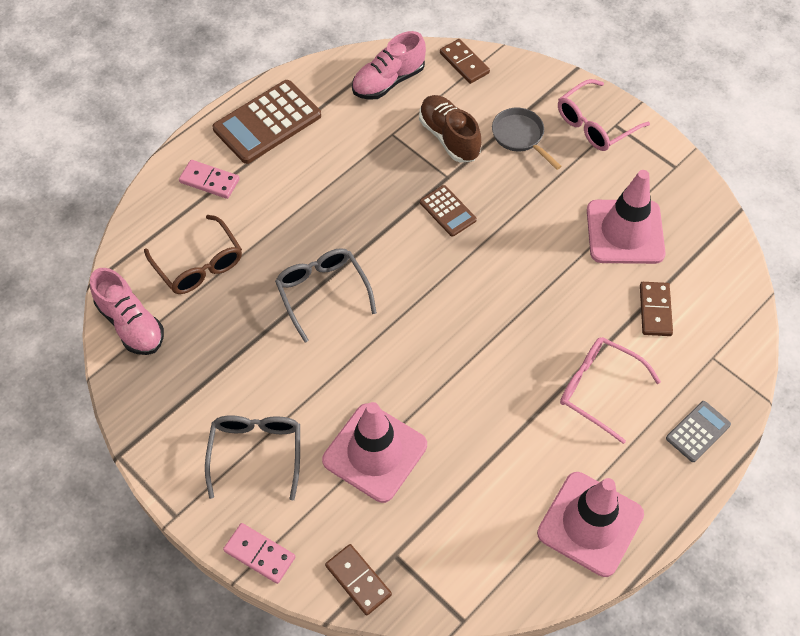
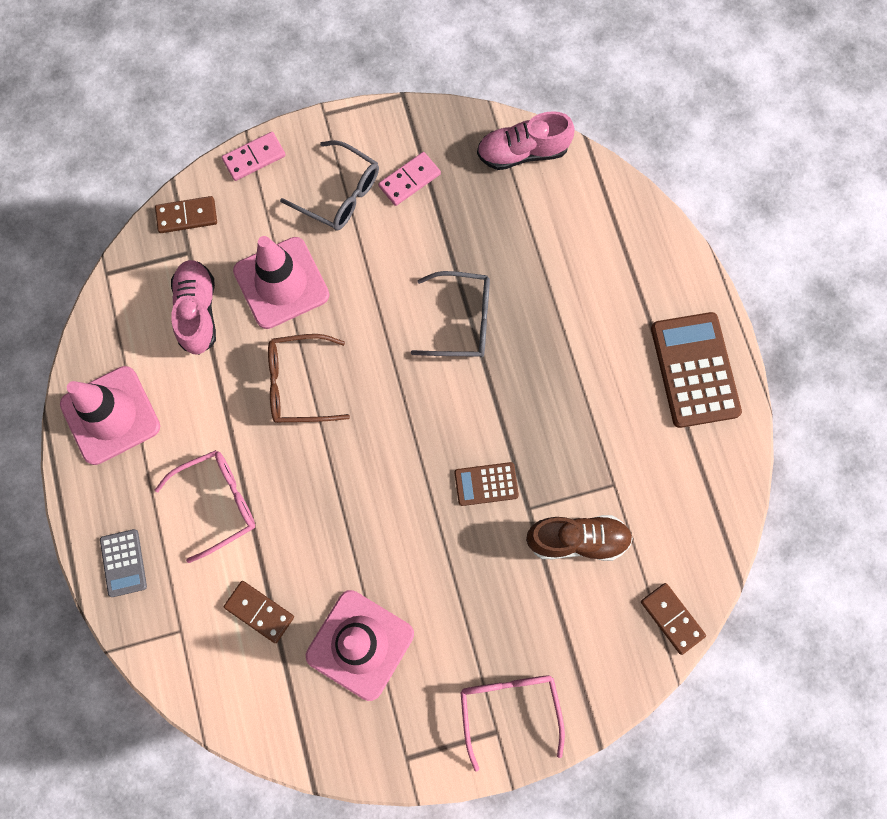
camera: 120 degrees right, 15 degrees up
(199, 265) = (554, 232): brown glasses -> brown glasses (299, 384)
(209, 181) = (648, 283): pink domino -> pink domino (409, 180)
(388, 81) = (688, 521): pink shoe -> pink shoe (197, 312)
(464, 63) = (672, 618): brown domino -> brown domino turned 60 degrees clockwise
(520, 136) = (537, 615): grey pan -> none

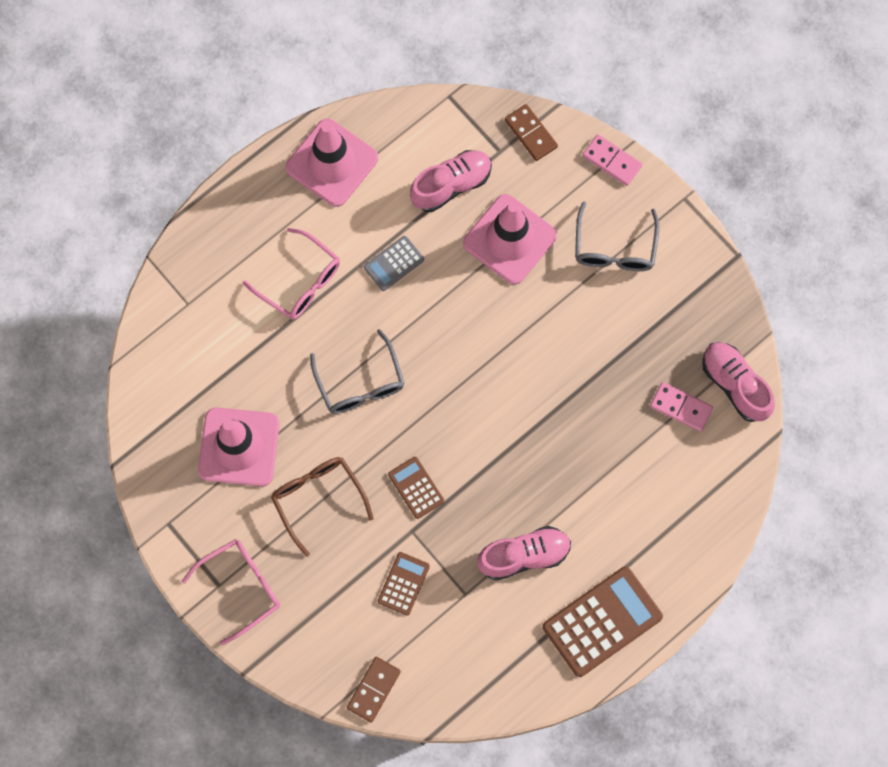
camera: 65 degrees right, 0 degrees up
(123, 563) = (220, 234): grey calculator -> grey calculator (394, 263)
(259, 611) = (229, 357): brown domino -> none
(299, 384) = (429, 296): brown glasses -> brown glasses (318, 499)
(409, 180) = (657, 300): pink domino -> pink domino (681, 407)
(462, 321) = (549, 403): grey glasses -> grey glasses (360, 383)
(577, 540) = (403, 583): brown shoe -> brown calculator
(600, 412) = (524, 556): none -> pink shoe

